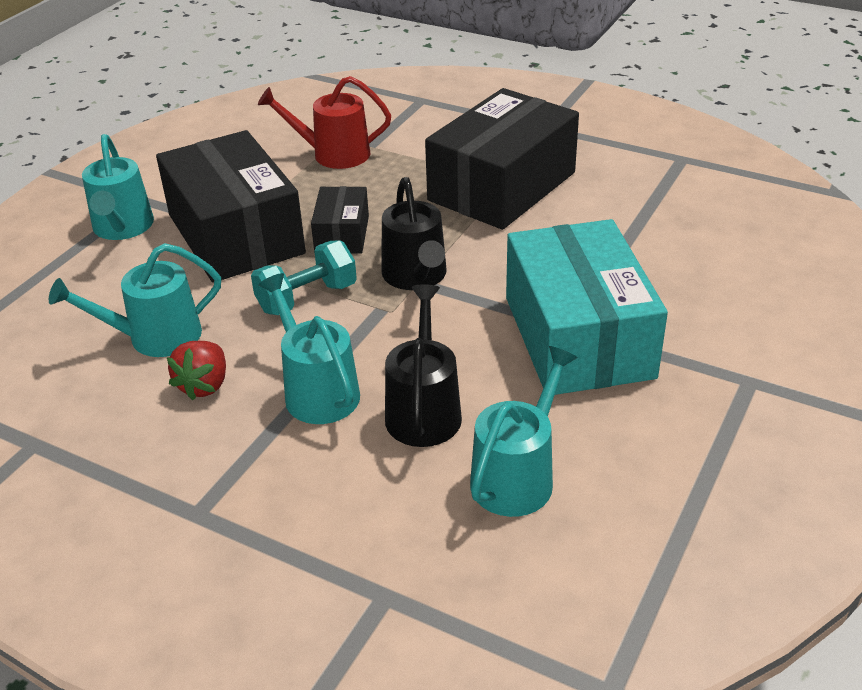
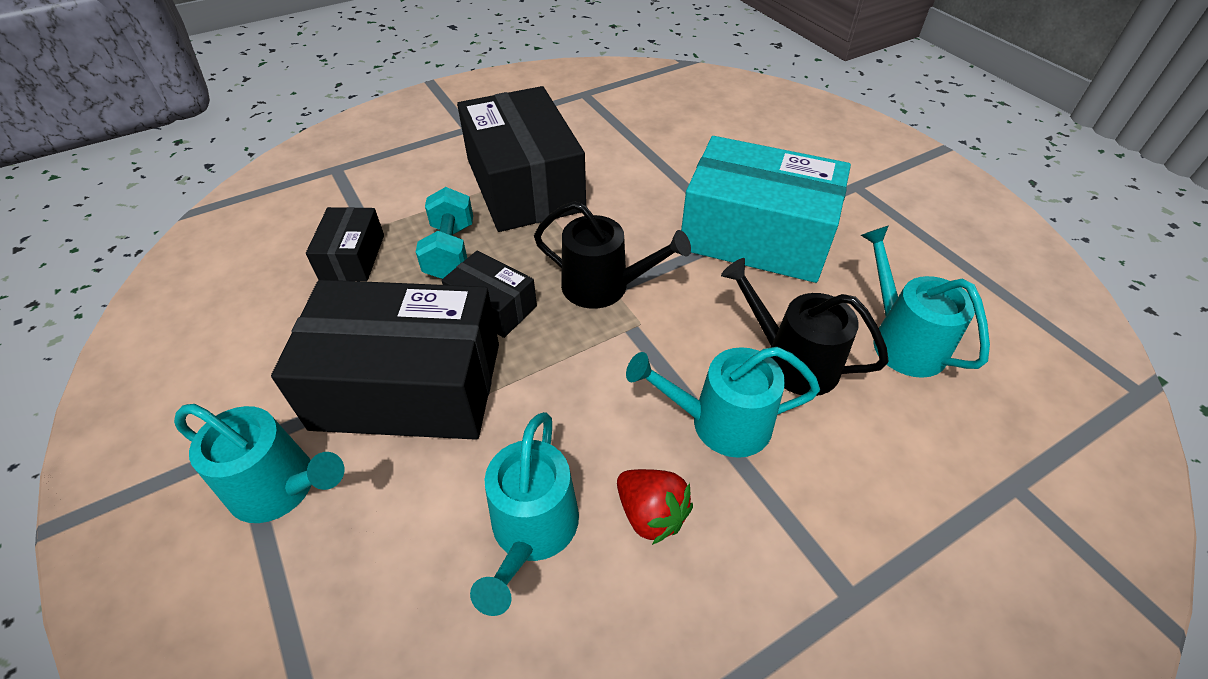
camera: 60 degrees left, 10 degrees up
(307, 298) = (572, 373): turquoise dumbbell -> turquoise dumbbell (450, 251)
(334, 154) = (352, 257): red watering can -> black box

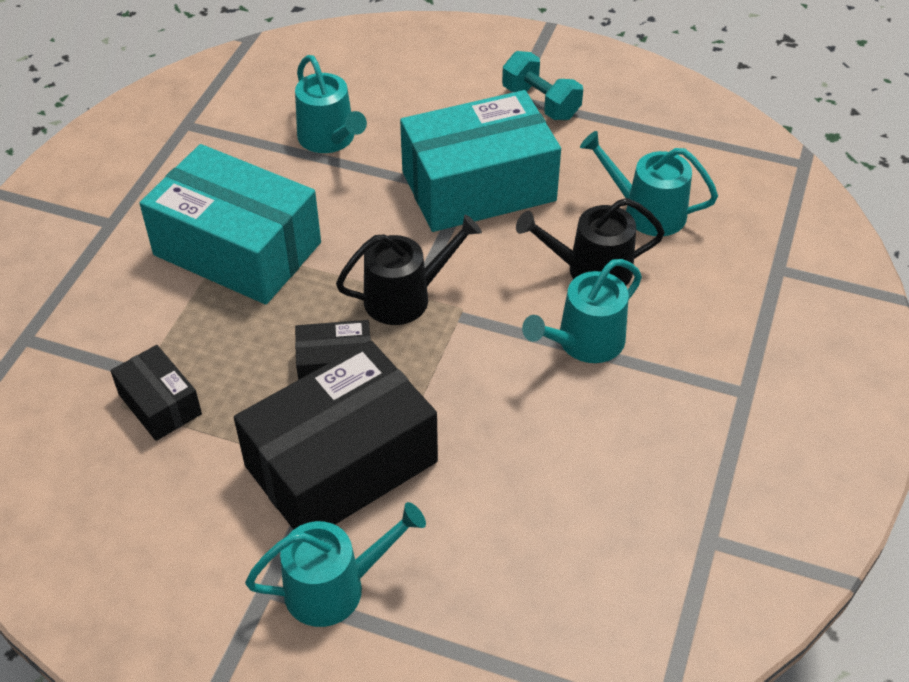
camera: 40 degrees left, 0 degrees up
(450, 251) = (244, 345): turquoise dumbbell -> turquoise dumbbell (541, 103)
(524, 185) = (237, 249): black box -> turquoise box
(532, 530) = (535, 487): turquoise watering can -> turquoise watering can (329, 139)
(651, 514) = (597, 426): red strawberry -> none

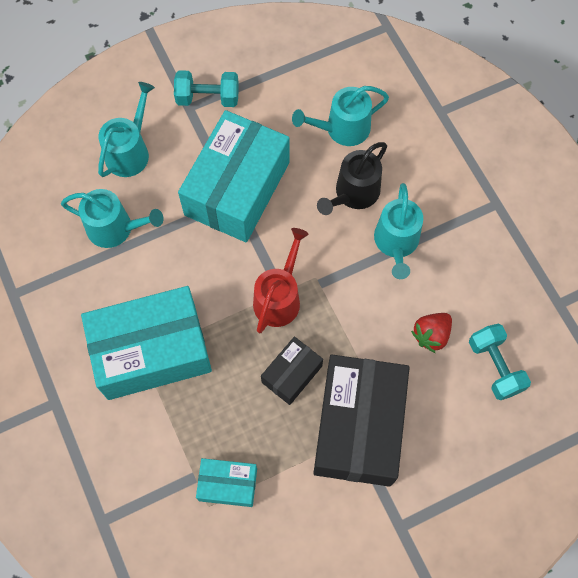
camera: 45 degrees left, 20 degrees up
(160, 404) = (228, 484): black box -> turquoise box
(334, 587) = (429, 494): turquoise watering can -> turquoise watering can (130, 152)
(405, 297) = (279, 298): black watering can -> red watering can
(520, 449) = (431, 335): none -> red strawberry
(556, 535) = (495, 366): none -> turquoise dumbbell

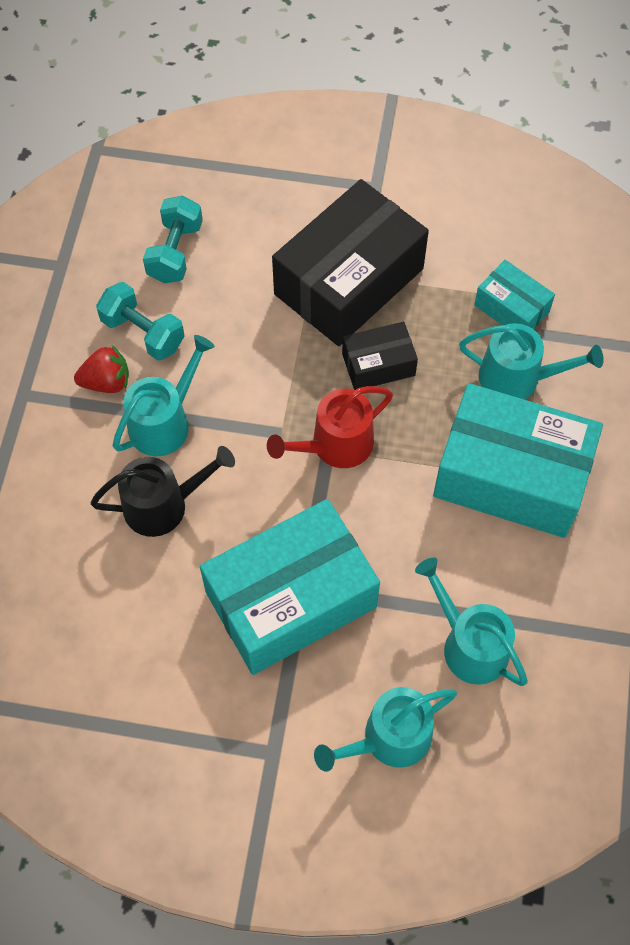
camera: 145 degrees left, 5 degrees down
(208, 98) = (239, 750): turquoise dumbbell -> turquoise dumbbell (143, 333)
(342, 129) = (109, 591): turquoise watering can -> turquoise watering can (517, 378)
(431, 335) = (210, 314): red strawberry -> red strawberry (106, 382)

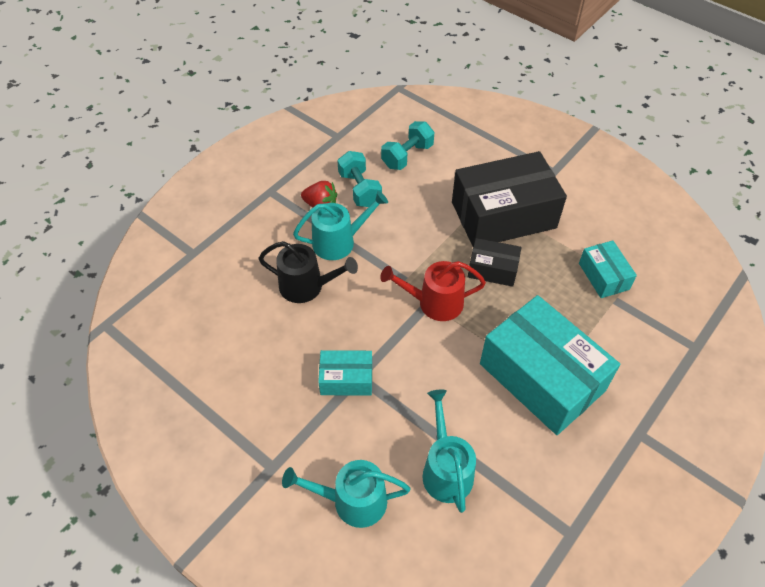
camera: 30 degrees right, 10 degrees down
(291, 599) = (346, 379): turquoise box -> turquoise box, size x0.49
(517, 378) = (582, 319): turquoise watering can -> none

